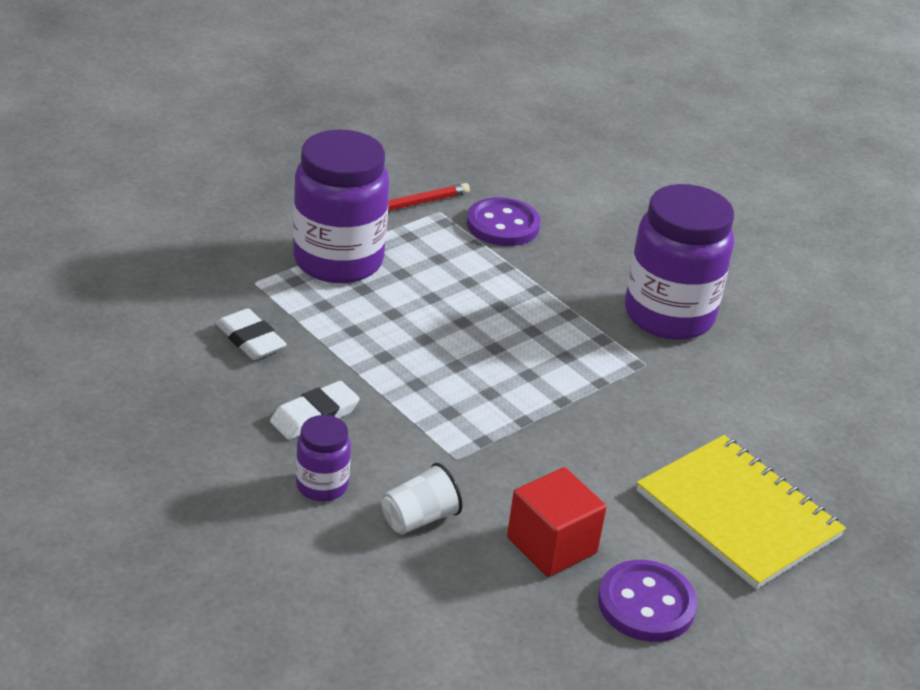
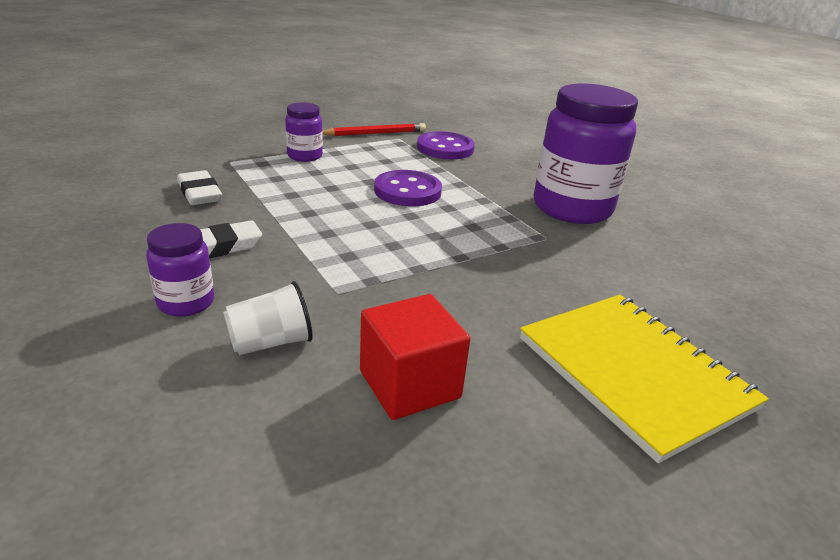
camera: 10 degrees right, 5 degrees down
(338, 261) = (305, 156): purple jar -> purple jar, size x0.48
(646, 604) = (511, 468): purple button -> purple button (407, 191)

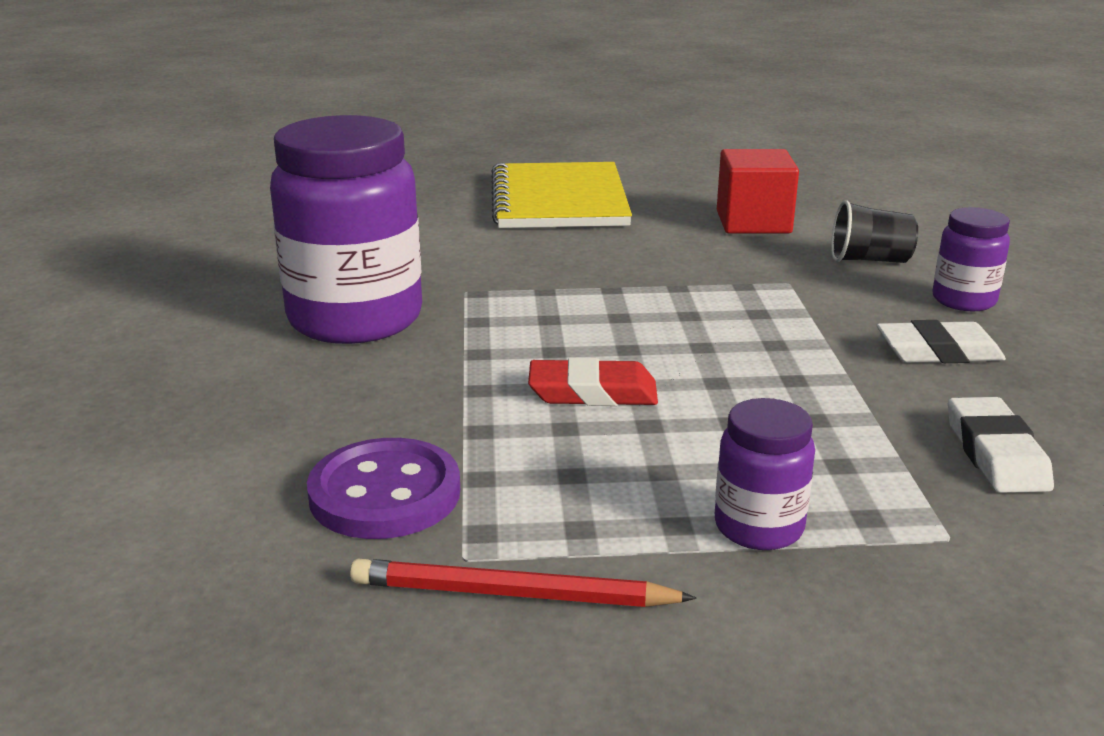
camera: 150 degrees left, 5 degrees down
(270, 342) = (869, 260): white cup -> black cup
(407, 191) = (592, 392): purple button -> red eraser

